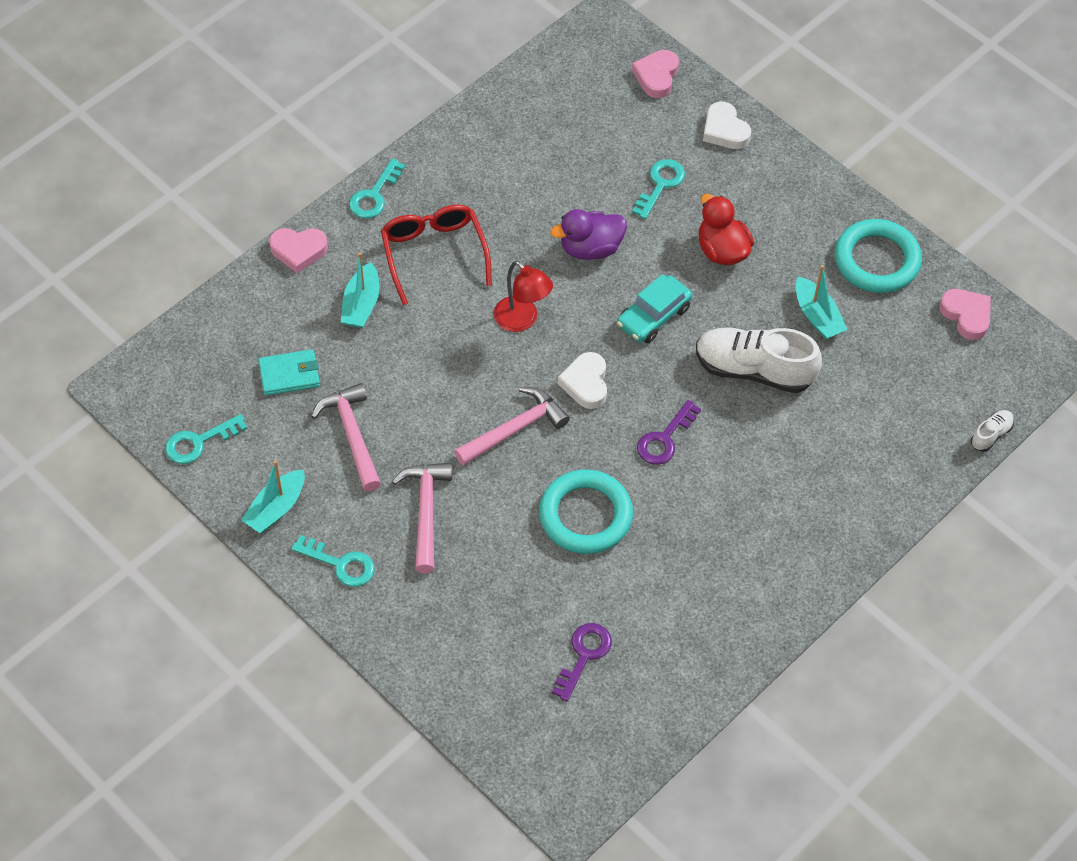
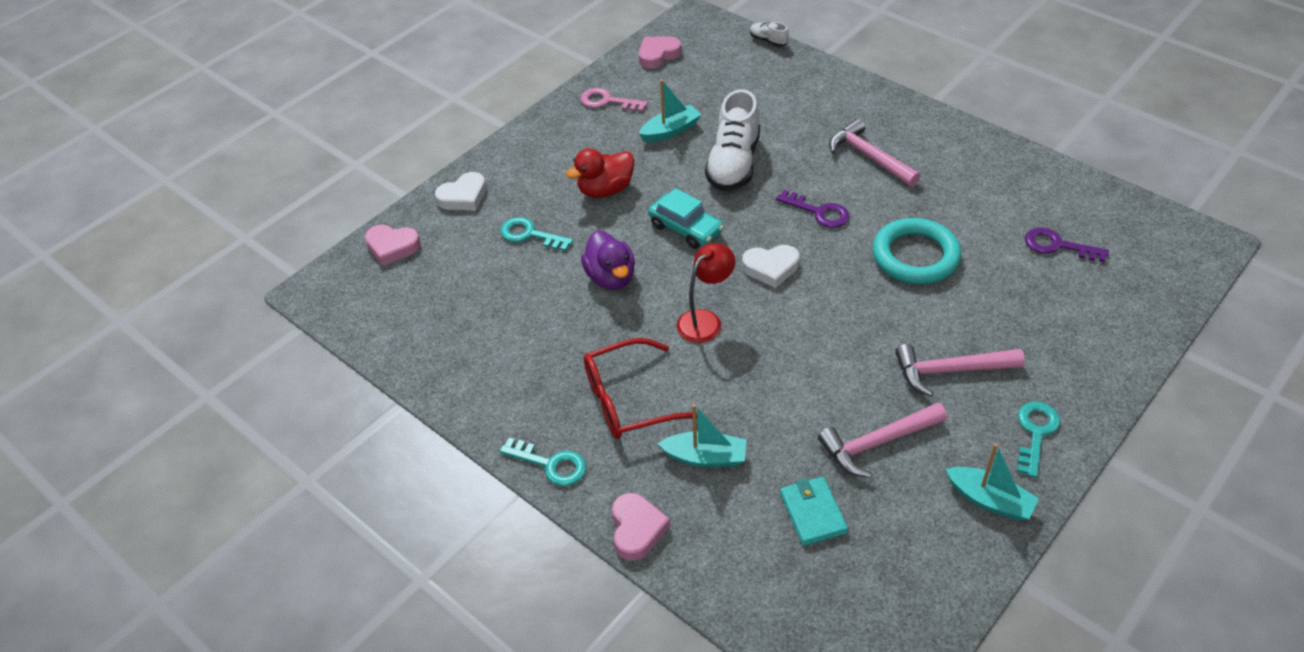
camera: 90 degrees left, 10 degrees down
(199, 442) = (927, 592): turquoise key -> none
(515, 429) = (835, 313): pink hammer -> pink hammer (869, 157)
(877, 260) = (608, 101): turquoise ring -> pink key

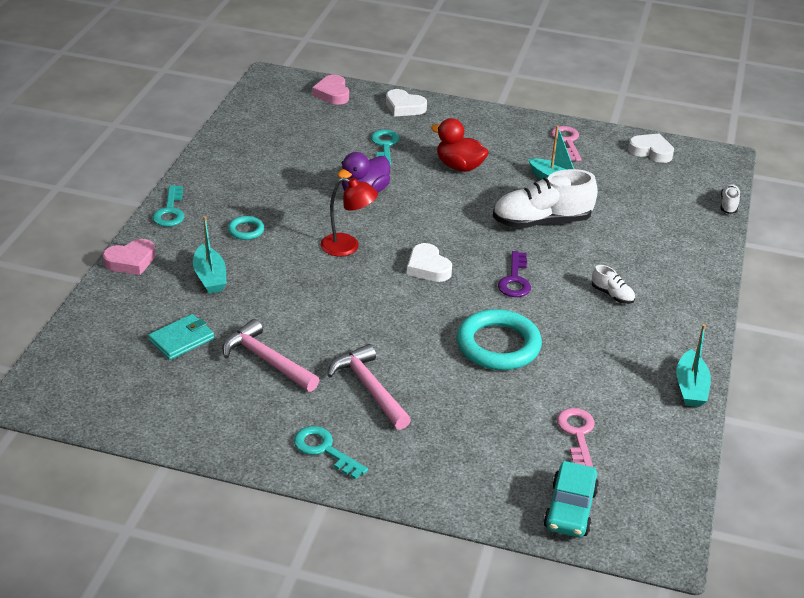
camera: 60 degrees right, 10 degrees down
(629, 400) = (246, 230): red glasses -> turquoise ring
(658, 55) = (651, 151): pink heart -> white heart
(686, 228) = (443, 215): turquoise car -> turquoise car (570, 509)
(869, 157) = (612, 295): pink hammer -> white shoe
(989, 500) = (237, 432): turquoise boat -> turquoise boat (690, 387)
(1035, 433) = (325, 450): turquoise key -> turquoise key turned 135 degrees counterclockwise
(1058, 246) = (577, 434): purple key -> pink key

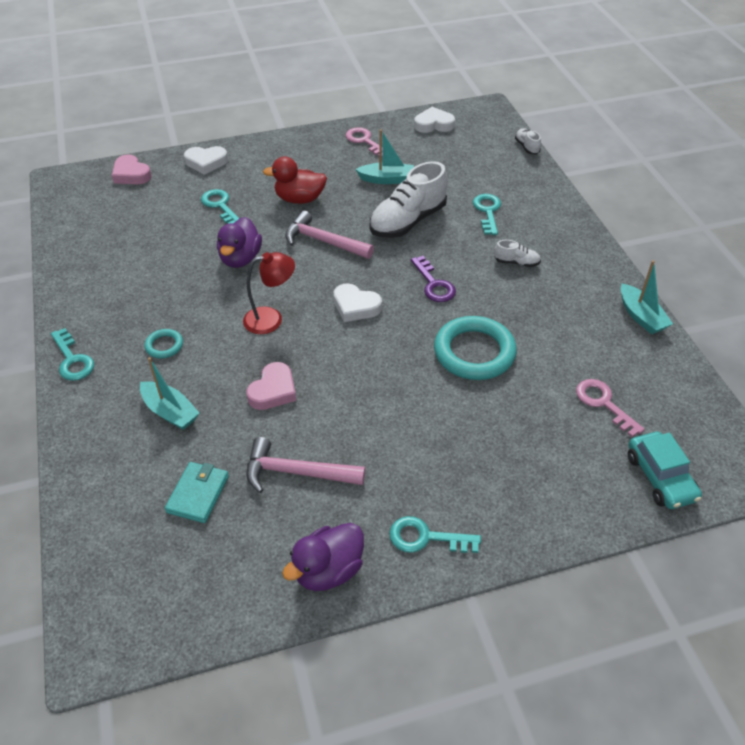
camera: 30 degrees left, 10 degrees up
(131, 261) = (76, 433): pink heart -> pink heart (273, 390)
(230, 433) = (328, 570): none -> purple duck
(369, 388) = (409, 451): pink hammer -> pink hammer (323, 241)
(628, 244) = (487, 212): none -> turquoise key

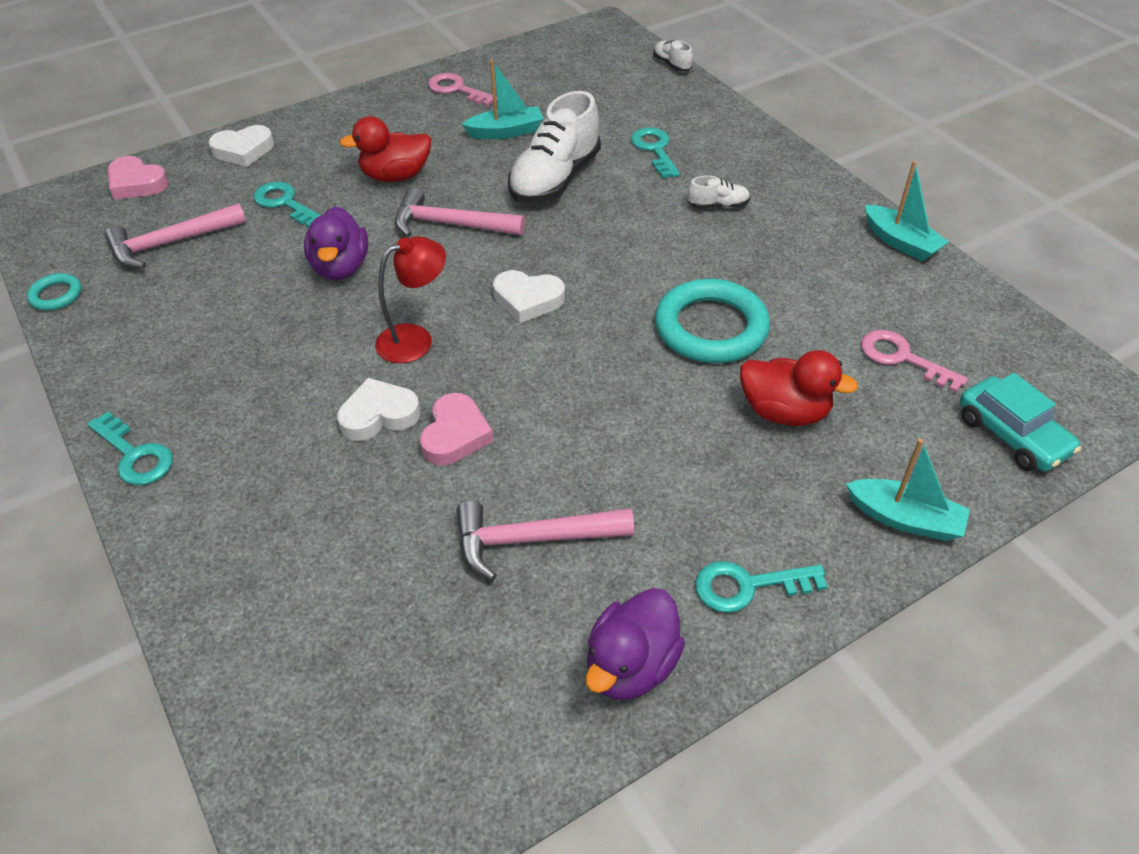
camera: 15 degrees left, 0 degrees up
(139, 220) = (171, 243): none -> pink hammer
(164, 346) = (271, 406): turquoise ring -> turquoise ring (56, 295)
(170, 412) = (313, 497): turquoise boat -> turquoise boat (905, 519)
(198, 494) = (398, 604): turquoise wallet -> none
(433, 124) = (541, 55): white heart -> white heart (379, 415)
(433, 284) = (622, 252): purple key -> none
(501, 424) = (784, 412): none -> red duck

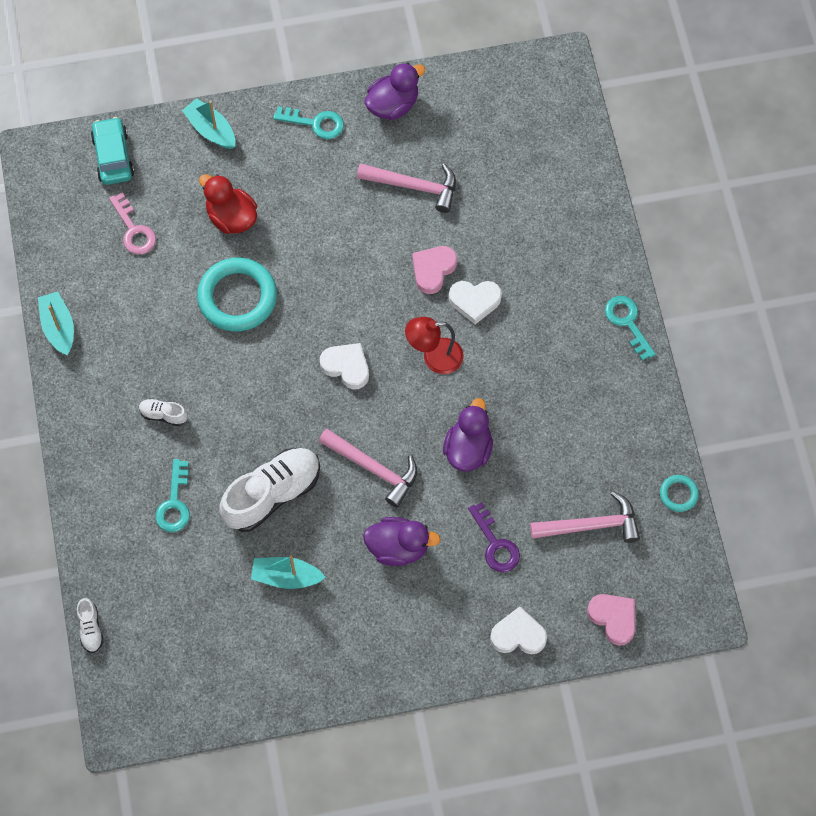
camera: 160 degrees left, 20 degrees up
(285, 203) = (495, 544): turquoise key -> purple key
(396, 176) = (398, 547): red duck -> purple duck
(457, 90) = (305, 663): pink key -> none

